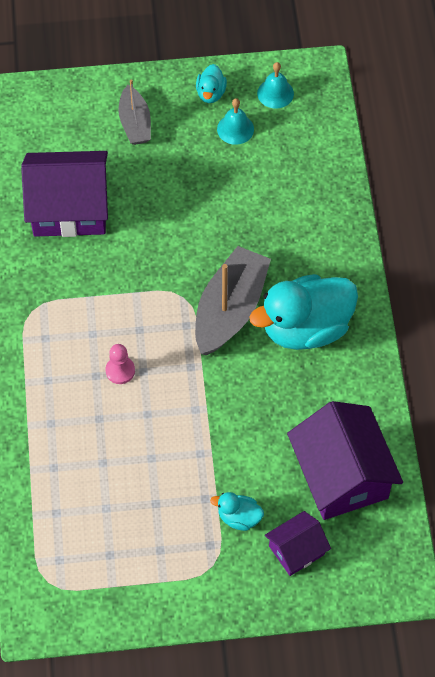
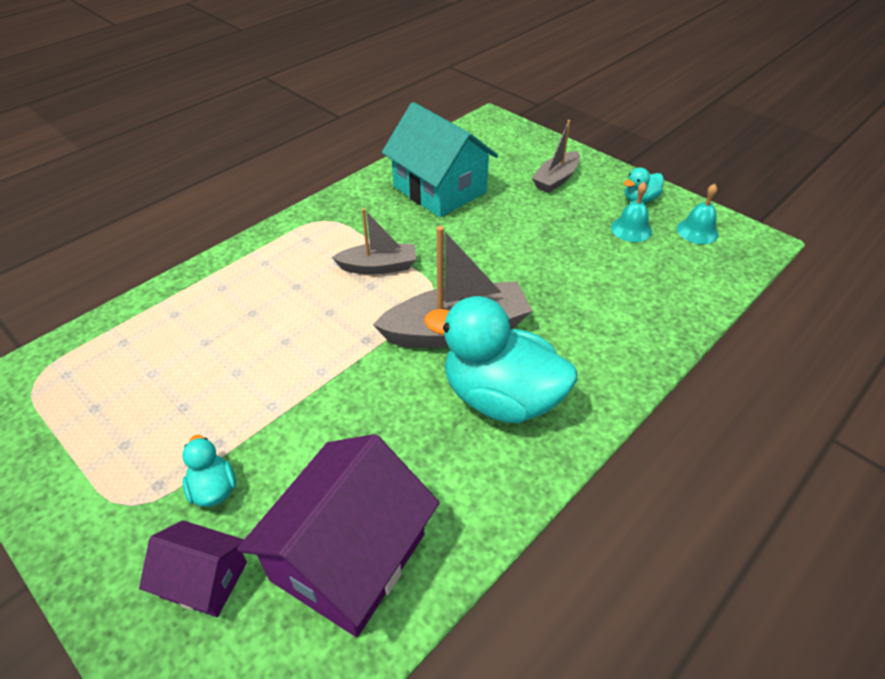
camera: 50 degrees right, 15 degrees down
(69, 208) = (439, 189): purple house -> turquoise house
(120, 371) = (316, 298): pink pawn -> none
(123, 311) = (378, 267): none -> grey boat

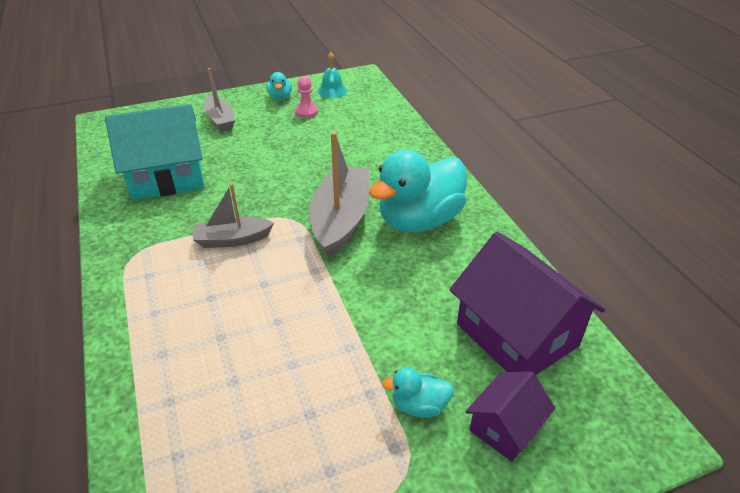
camera: 65 degrees left, 5 degrees down
(378, 267) = (232, 239): grey boat -> grey boat turned 120 degrees counterclockwise
(631, 229) = (306, 112): turquoise bell -> pink pawn

